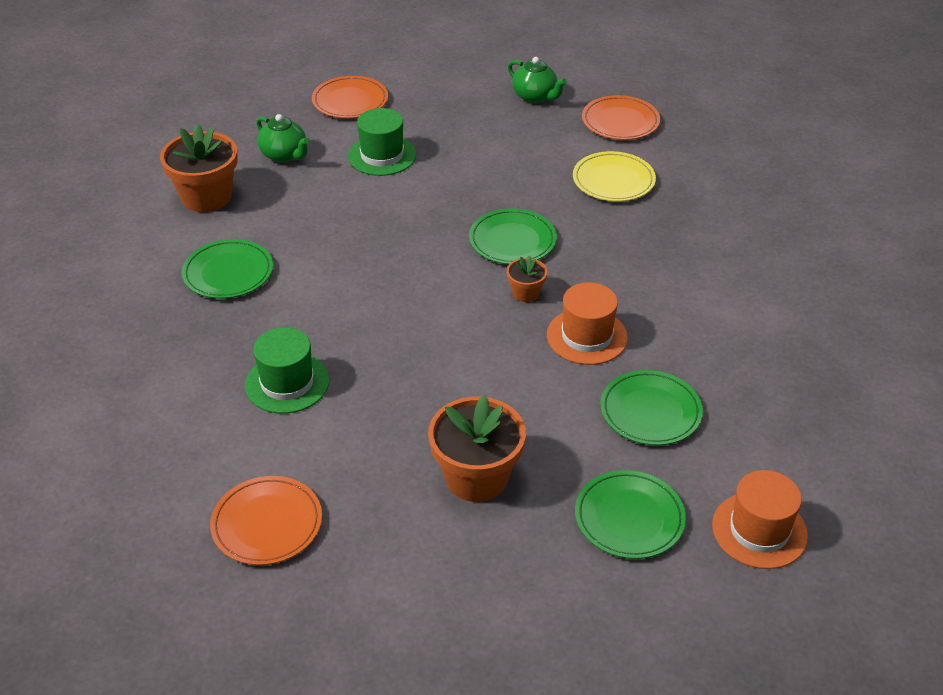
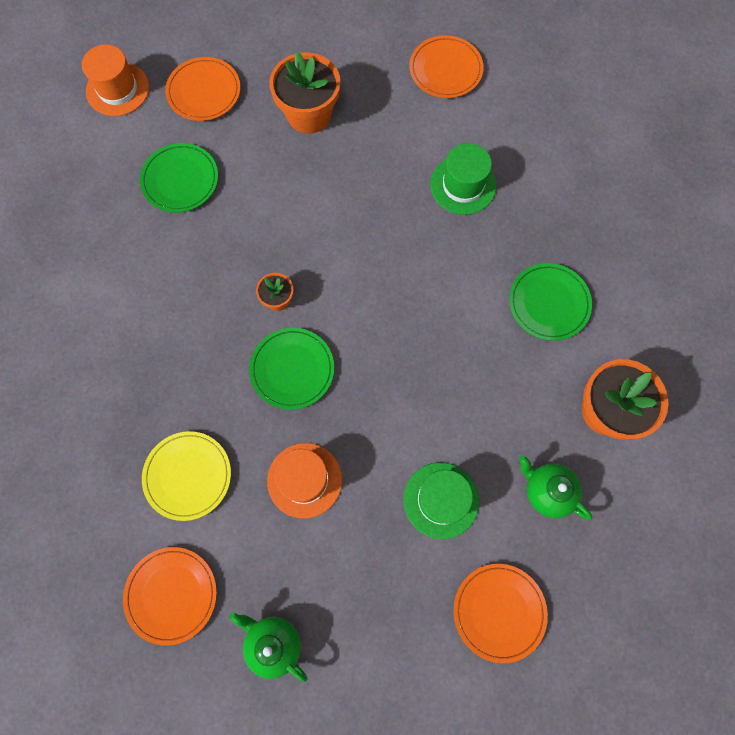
camera: 175 degrees right, 30 degrees up
(587, 336) = (226, 252): orange hat -> orange hat (304, 480)
(629, 518) = (204, 92): green plate -> orange plate

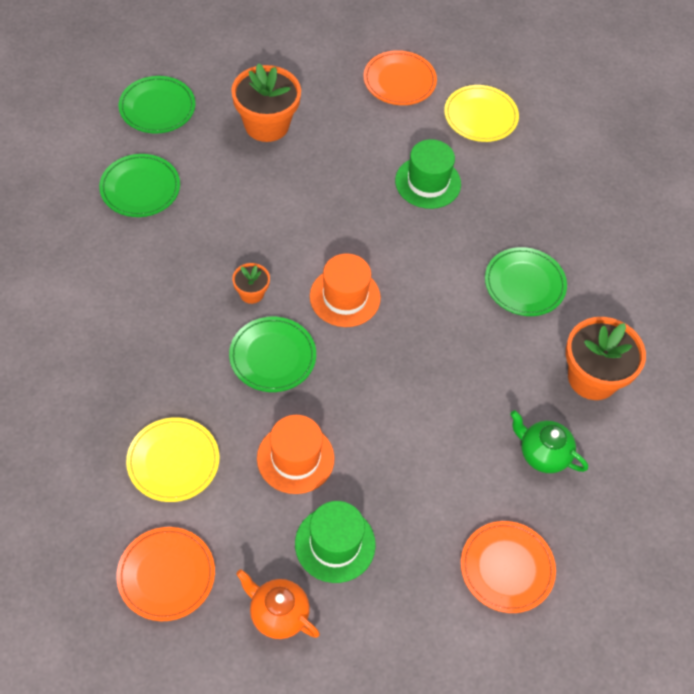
camera: 10 degrees left, 15 degrees down
(117, 89) = (67, 108): orange hat -> orange hat (345, 297)
(204, 92) = (157, 108): orange plate -> green plate
(273, 643) = (278, 614): green teapot -> orange teapot
(441, 500) = (437, 468): green hat -> green hat (335, 544)
(523, 113) = (480, 116): none -> yellow plate

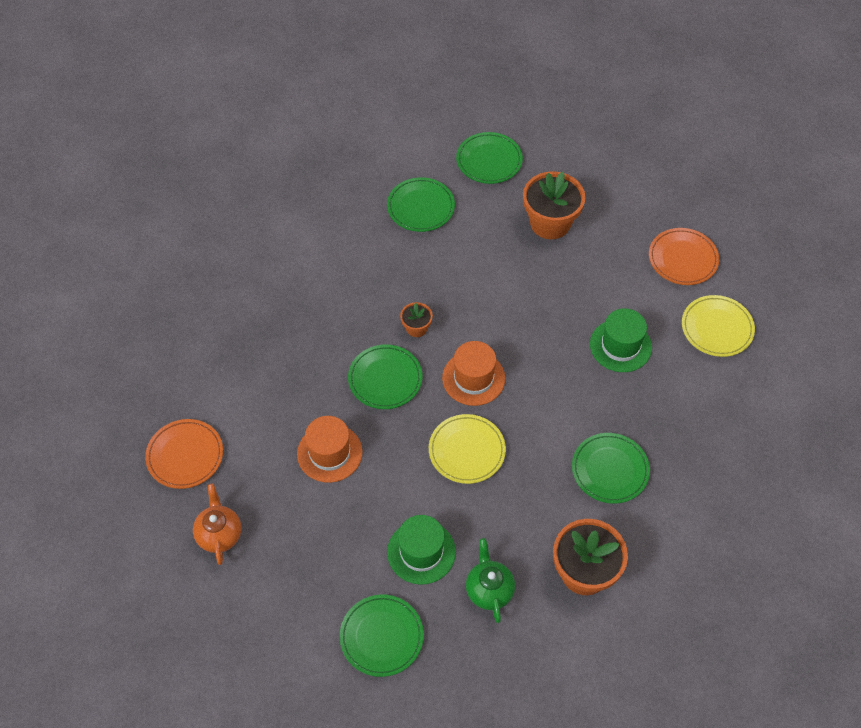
camera: 50 degrees right, 0 degrees up
(173, 461) = (258, 393): yellow plate -> yellow plate (467, 450)
(335, 544) = (295, 524): green hat -> green hat (421, 552)
(507, 568) = (381, 636): orange plate -> green plate

